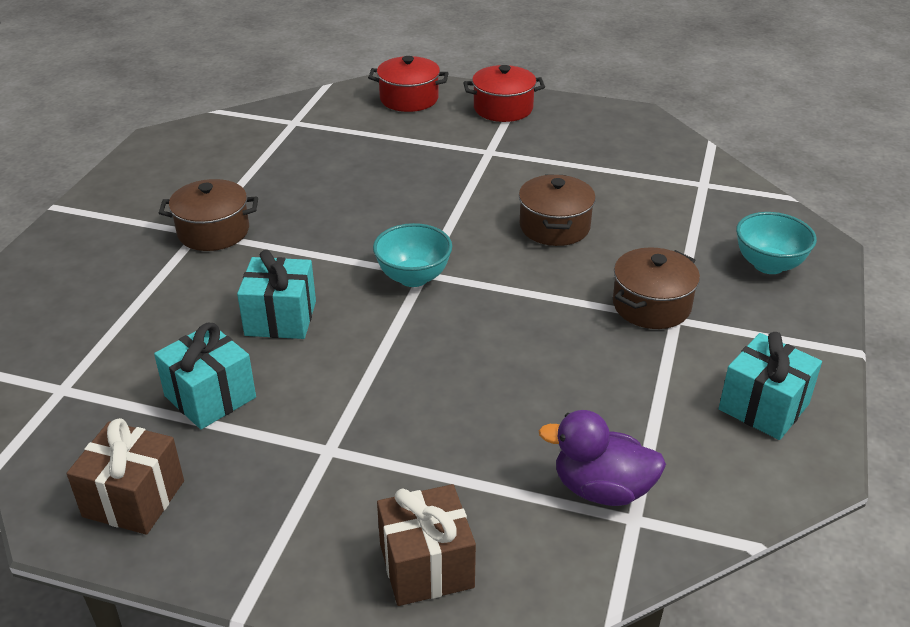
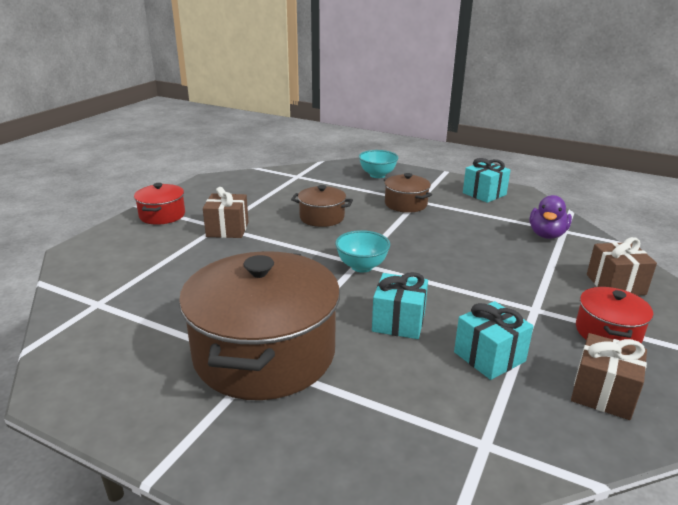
camera: 80 degrees left, 10 degrees down
(213, 232) = (264, 353): brown pot -> brown pot, size x2.12
(409, 99) = (111, 247): red pot -> red pot (607, 332)
(483, 159) = (227, 229): none -> brown gift

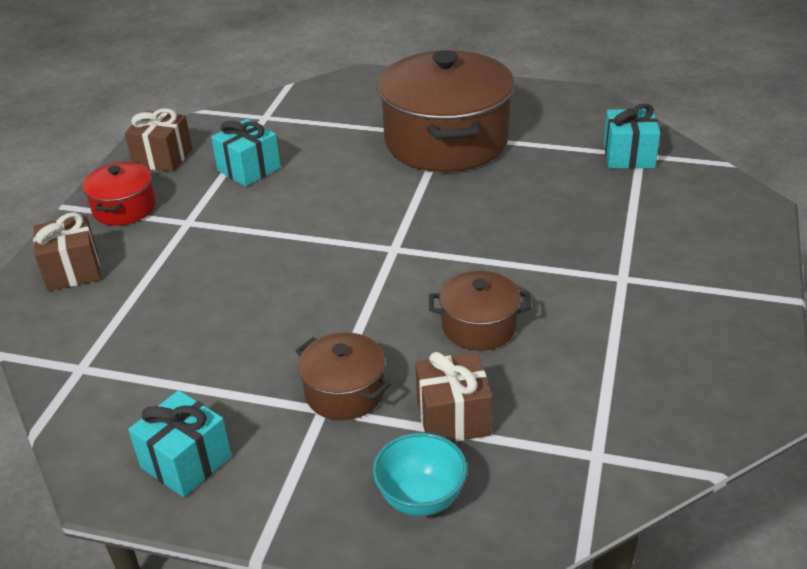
camera: 170 degrees right, 10 degrees up
(162, 215) = (729, 285): red pot -> none
(227, 229) = (604, 274): brown gift -> brown gift (453, 417)
(361, 266) = (387, 243): turquoise bowl -> none
(398, 322) = (333, 185): turquoise gift -> turquoise gift (628, 156)
(547, 235) = (114, 351): purple duck -> none

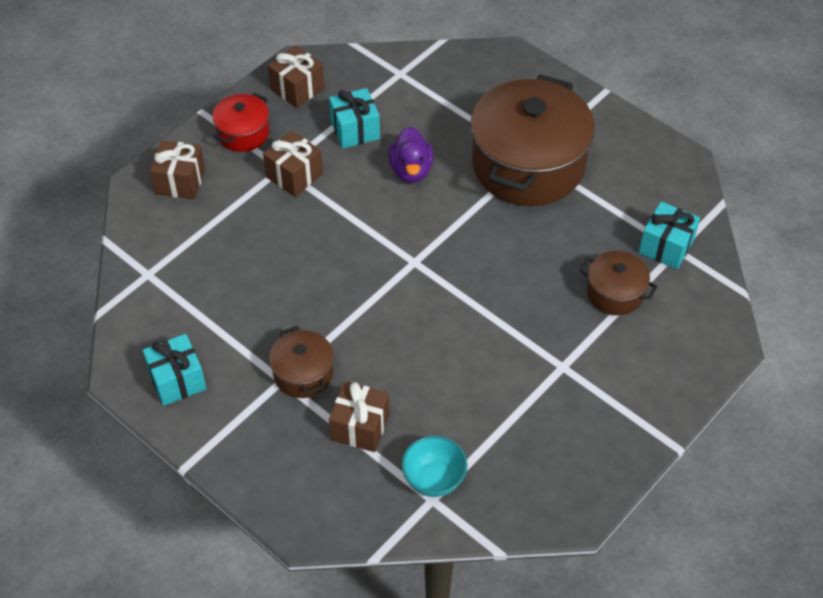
camera: 25 degrees right, 15 degrees up
(207, 223) = (294, 175): none -> brown gift
(332, 180) = (411, 170): none -> purple duck
(421, 498) = (302, 475): turquoise bowl -> turquoise bowl (434, 480)
(479, 326) = (427, 361): brown pot -> brown pot (615, 293)

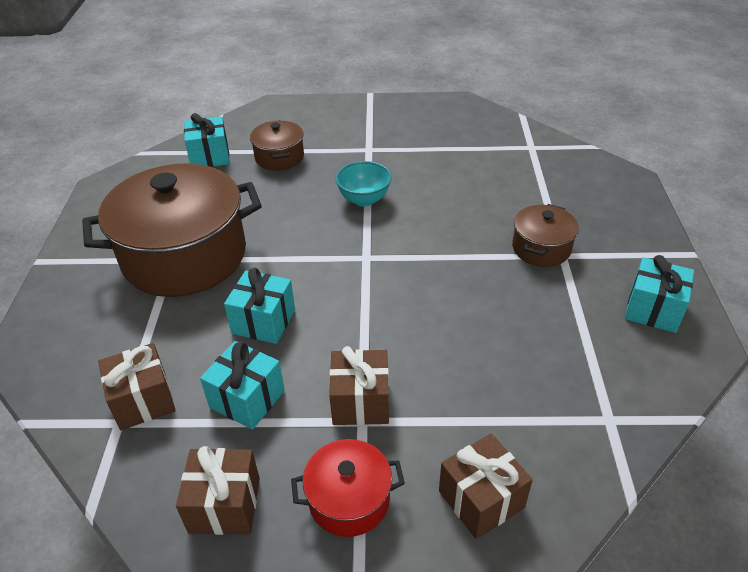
camera: 130 degrees left, 10 degrees down
(360, 427) = (535, 198): brown gift -> brown gift (143, 400)
(411, 170) = (263, 321): purple duck -> turquoise gift
(434, 480) = (519, 153): turquoise bowl -> turquoise bowl (364, 199)

